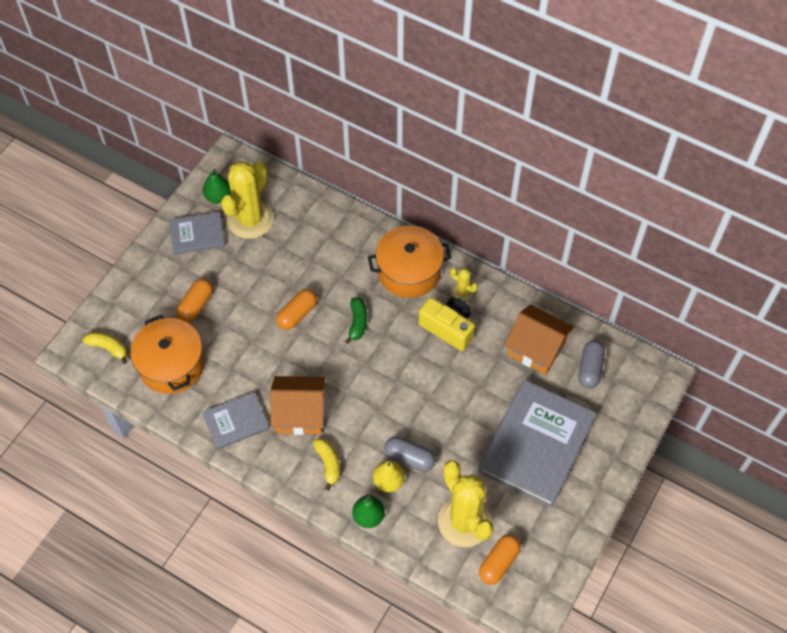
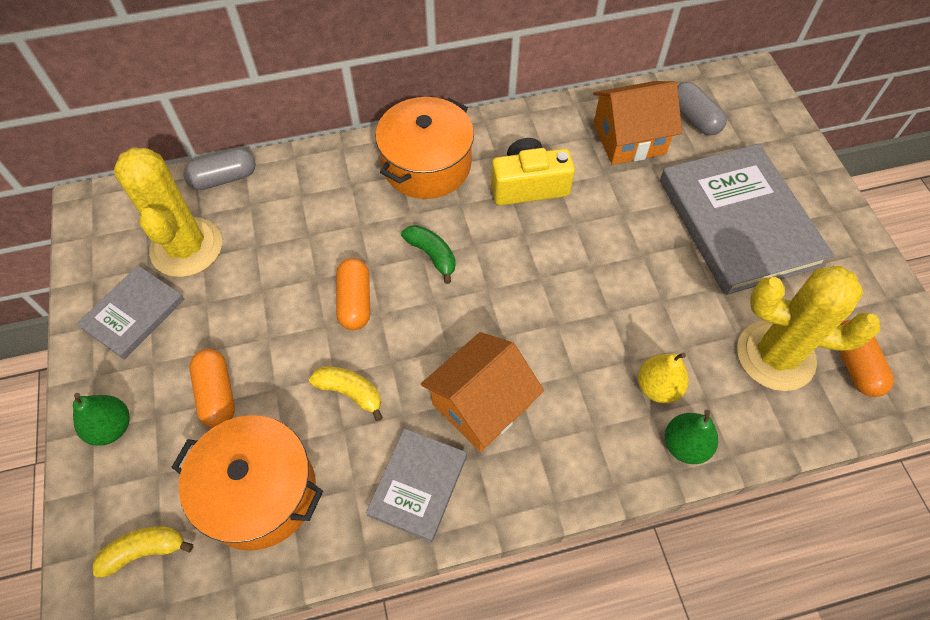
camera: 45 degrees left, 0 degrees up
(218, 197) = (118, 253): green pear -> green pear (111, 427)
(328, 464) = (576, 430): yellow banana -> yellow banana (350, 392)
(409, 458) = (648, 343): grey capsule -> grey capsule (224, 178)
(462, 292) = (501, 143): yellow cactus -> none

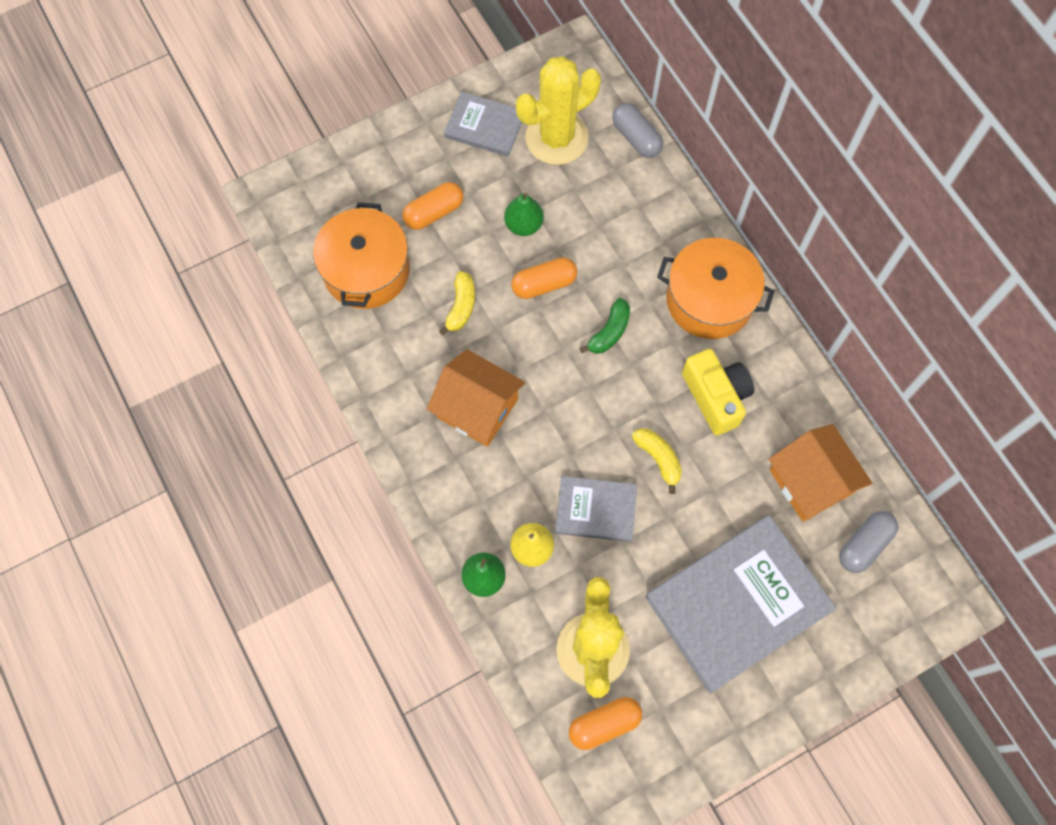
camera: 75 degrees right, 10 degrees up
(111, 427) = (389, 153): green pear -> green pear (523, 225)
(144, 551) = (308, 213): yellow banana -> yellow banana (658, 459)
(418, 485) = (399, 378): grey book -> grey book (596, 510)

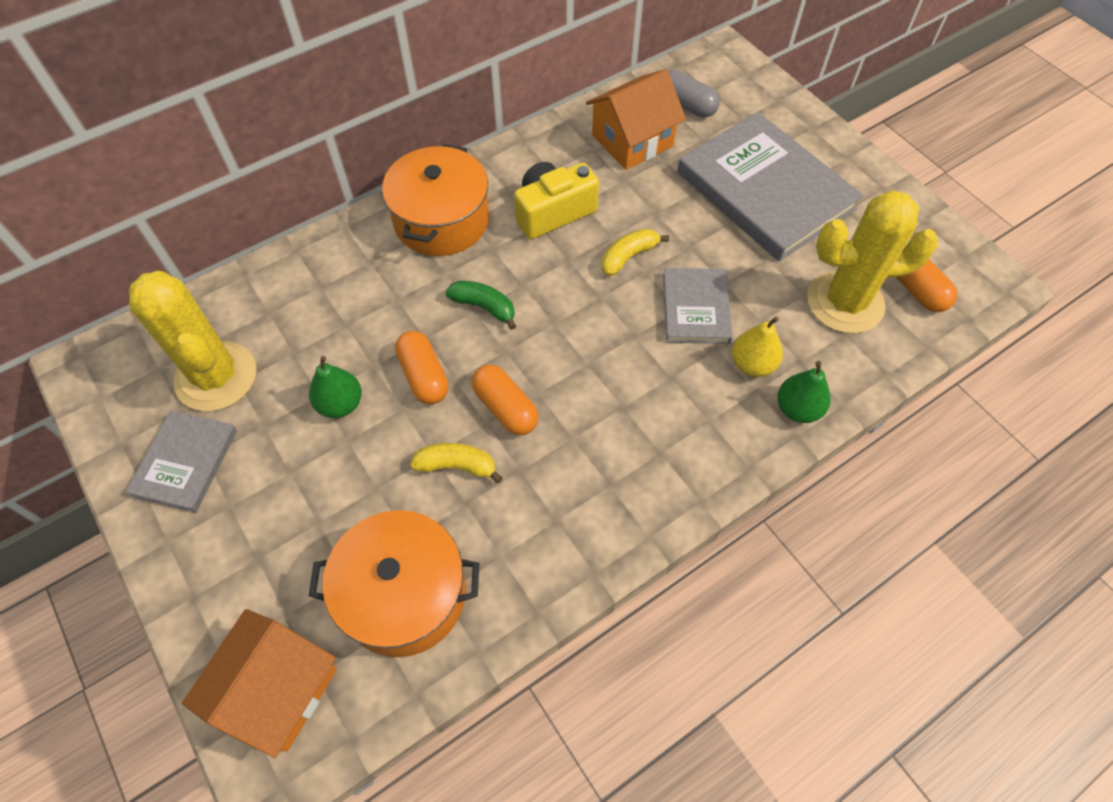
camera: 95 degrees left, 10 degrees down
(434, 212) = (316, 513): orange capsule -> orange capsule (505, 408)
(477, 408) = (593, 434): orange house -> orange house (277, 689)
(636, 138) = (227, 294): grey capsule -> none

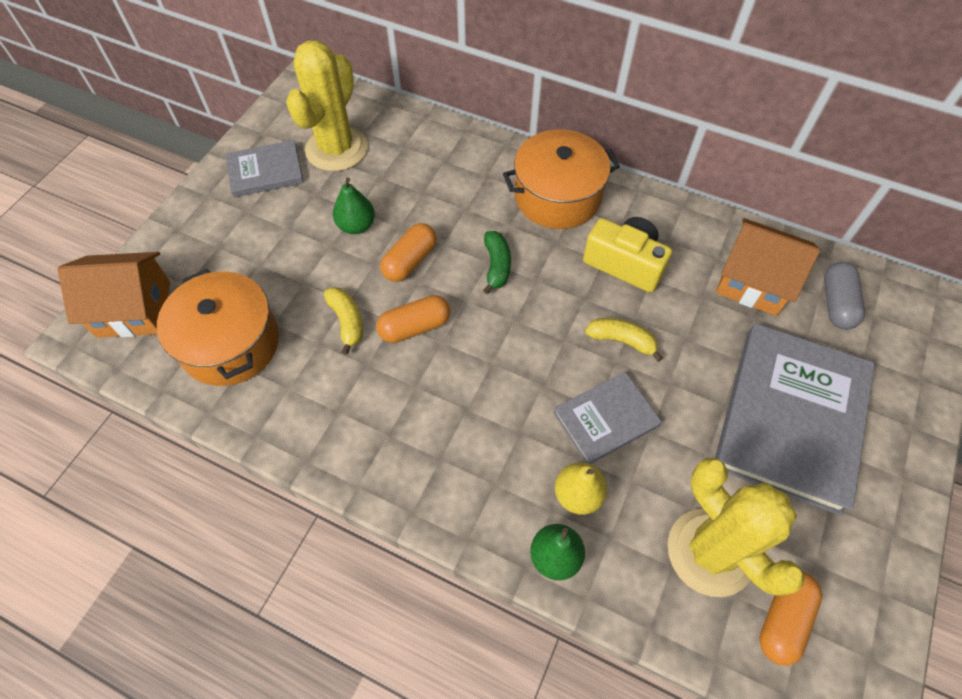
camera: 60 degrees right, 0 degrees up
(505, 408) = (415, 327): orange capsule -> orange capsule turned 45 degrees clockwise

